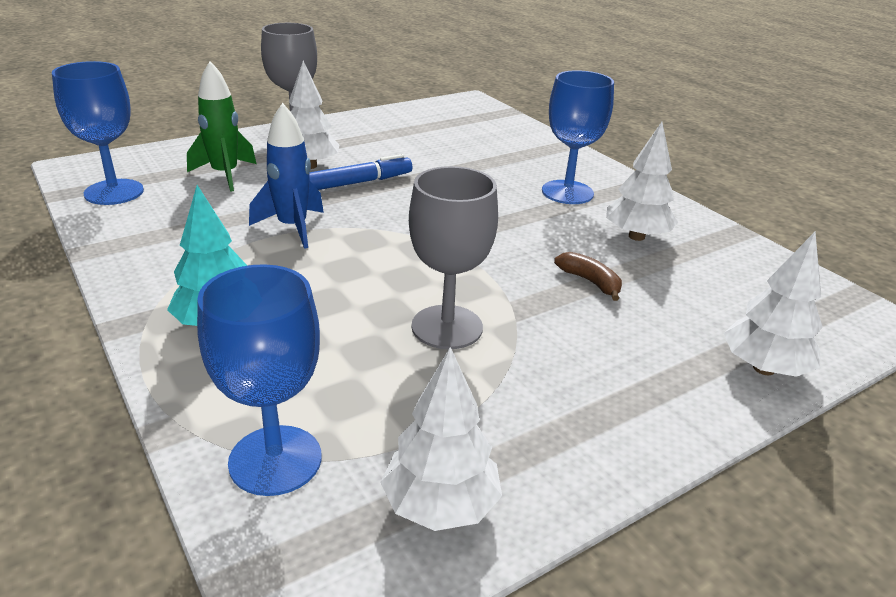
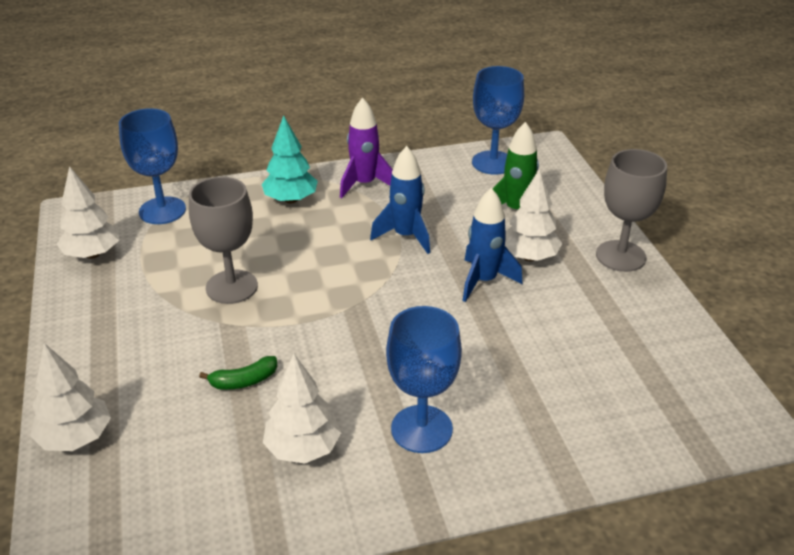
camera: 110 degrees right, 5 degrees up
(170, 269) = (364, 184): none -> purple rocket
(358, 182) = (484, 281): blue marker -> blue rocket
(590, 282) = (244, 381): brown banana -> green banana

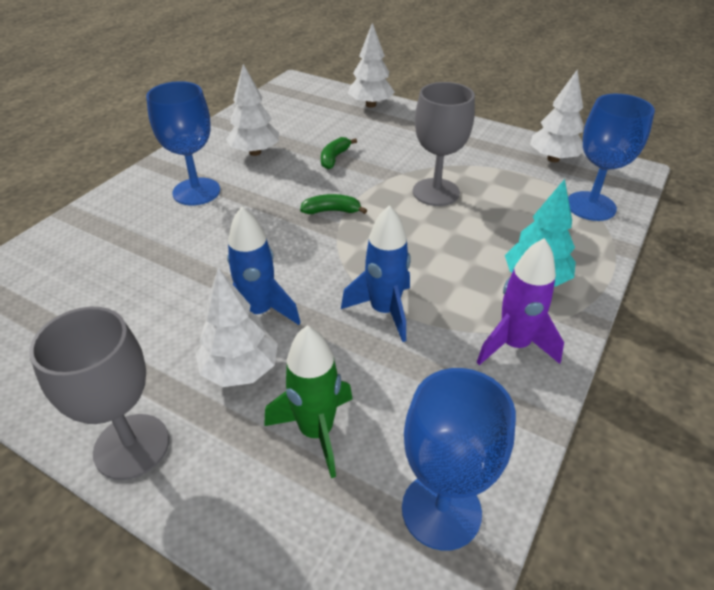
camera: 135 degrees right, 5 degrees up
(333, 324) = (332, 211): none -> green banana

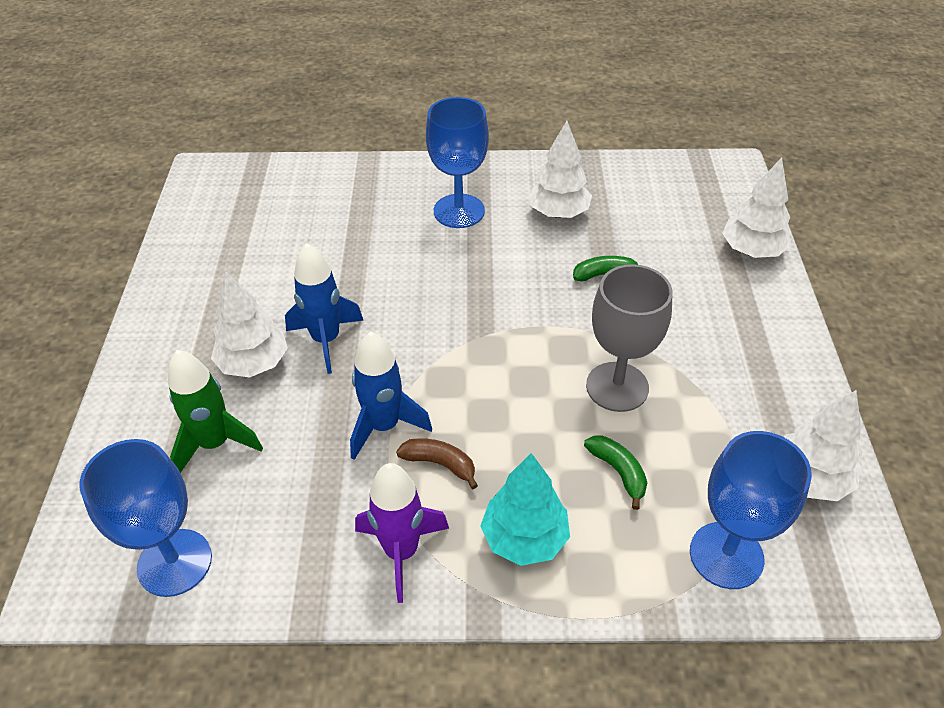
camera: 60 degrees right, 5 degrees up
(131, 446) = (152, 344): grey goblet -> none
(332, 211) = (508, 317): green banana -> green banana (618, 472)
(444, 294) = (440, 464): none -> brown banana

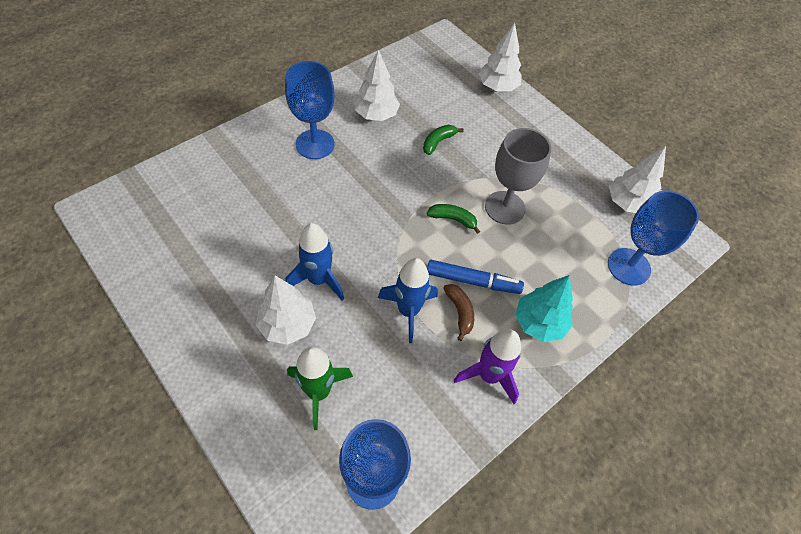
camera: 45 degrees left, 10 degrees up
(440, 464) = (460, 312): brown banana -> brown banana turned 90 degrees clockwise
(490, 441) = (473, 281): none -> blue marker
(618, 472) = (548, 255): green banana -> green banana (453, 219)

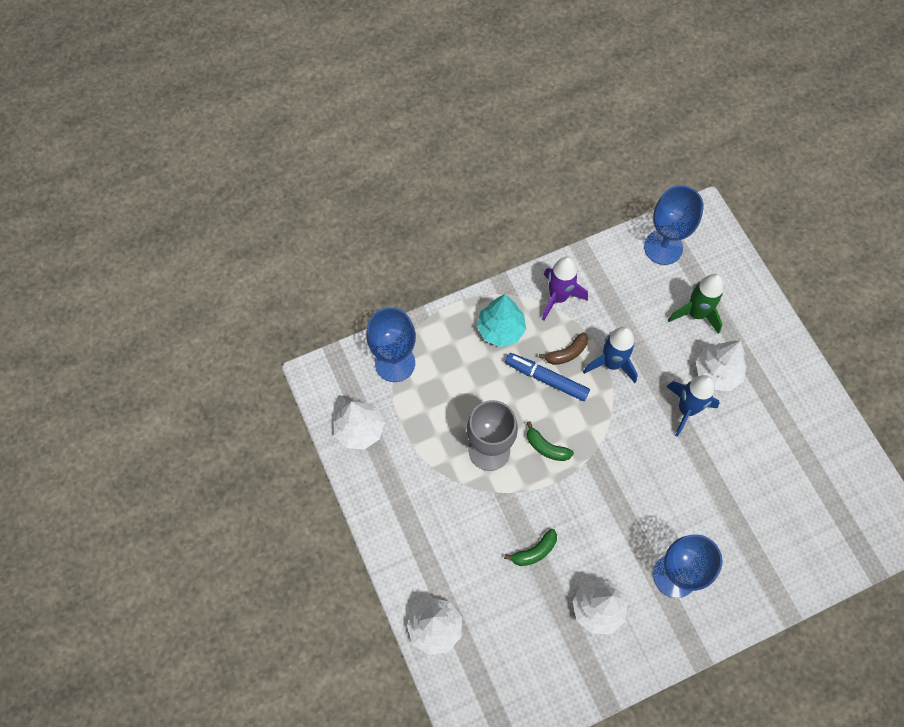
camera: 160 degrees left, 10 degrees up
(460, 312) = (566, 353): brown banana -> brown banana turned 120 degrees counterclockwise

